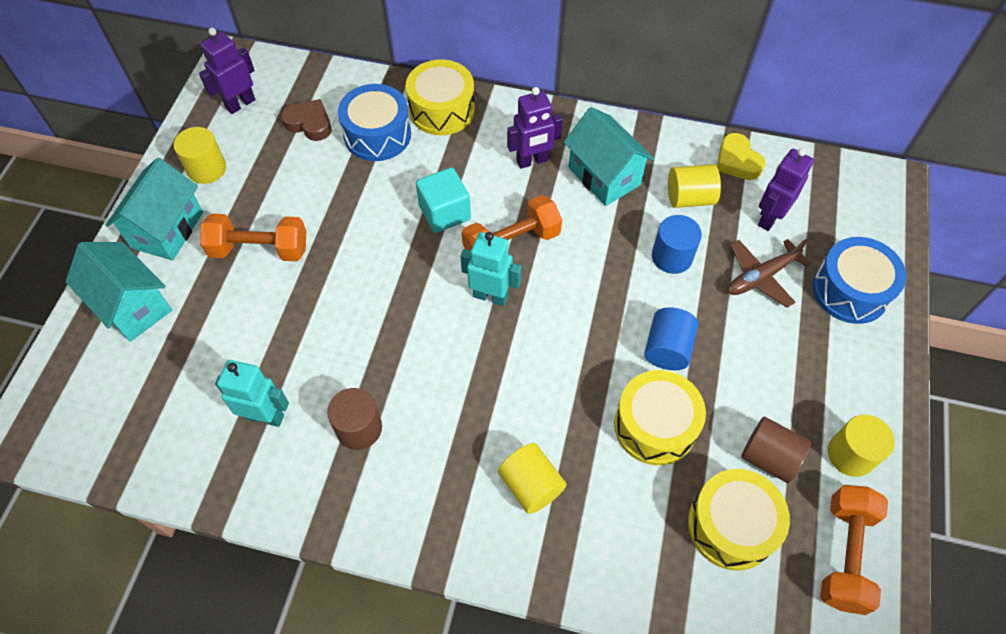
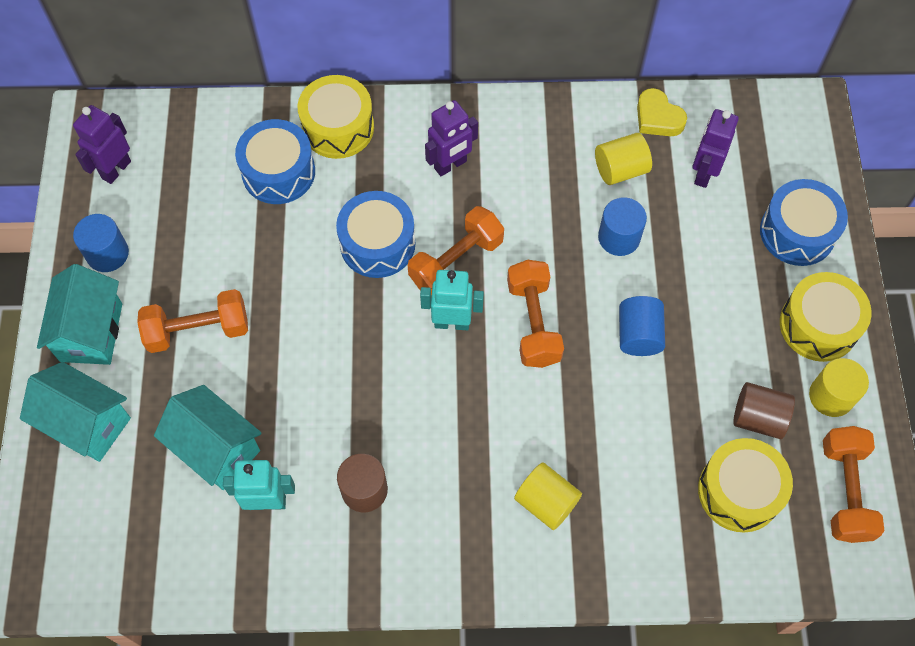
camera: 15 degrees left, 5 degrees up
(207, 169) = (107, 253): yellow cylinder -> blue cylinder
(309, 123) = (200, 176): brown heart -> none
(444, 212) = (377, 244): turquoise cube -> blue drum
(568, 314) = (533, 323): none -> orange dumbbell
(604, 176) = (528, 165): turquoise house -> turquoise house (216, 449)
(655, 426) = (646, 414): yellow drum -> yellow drum (818, 325)
(761, 277) = (709, 238): brown plane -> none

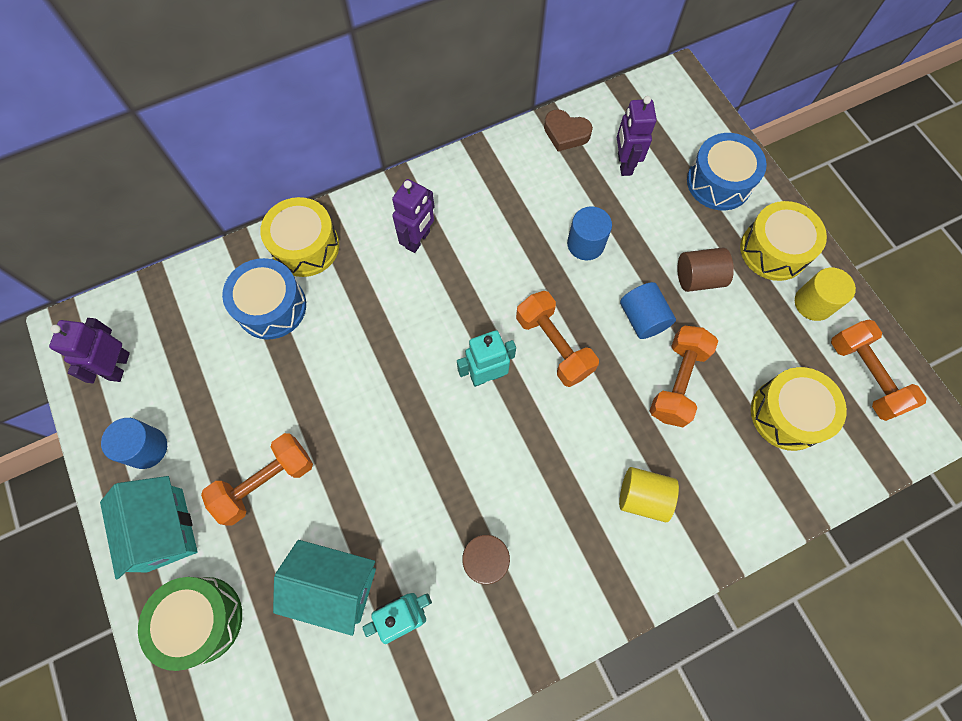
camera: 25 degrees left, 5 degrees up
(87, 423) = (201, 619): turquoise house -> green drum
(377, 244) = (389, 334): blue drum -> none
(456, 261) = (464, 321): orange dumbbell -> orange dumbbell (677, 382)
(620, 169) = (558, 187): yellow cylinder -> none
(658, 118) = (566, 133): yellow heart -> brown heart
(758, 418) = (769, 346): brown cylinder -> brown cylinder (698, 278)

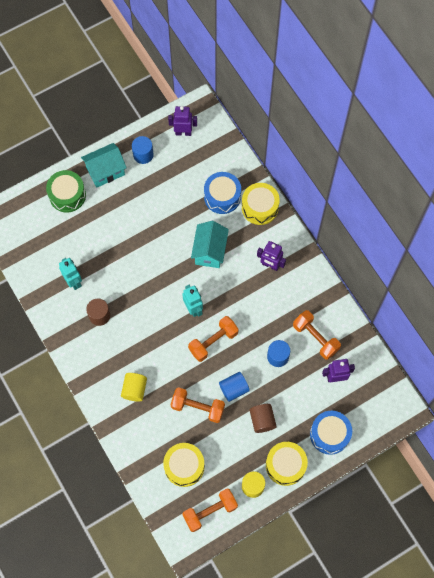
camera: 85 degrees right, 0 degrees up
(265, 482) = (130, 211): orange dumbbell -> orange dumbbell (315, 338)
(335, 586) = (84, 249): turquoise house -> turquoise house (209, 251)
(566, 133) = (353, 342): brown heart -> none

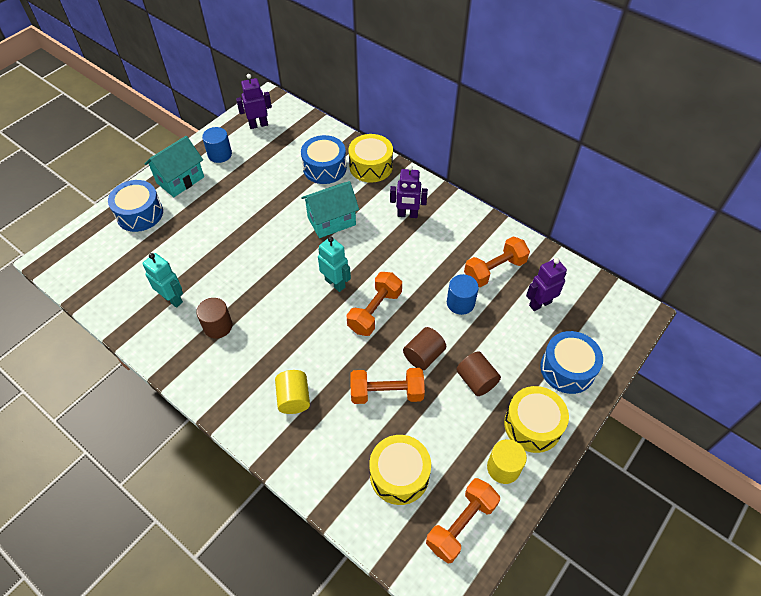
camera: 20 degrees left, 15 degrees down
(67, 195) = (140, 214): green drum -> blue drum
(209, 251) = (331, 221): turquoise house -> turquoise house turned 75 degrees clockwise
(234, 389) = (423, 356): blue cylinder -> brown cylinder
(315, 338) = (494, 270): orange dumbbell -> orange dumbbell turned 60 degrees counterclockwise

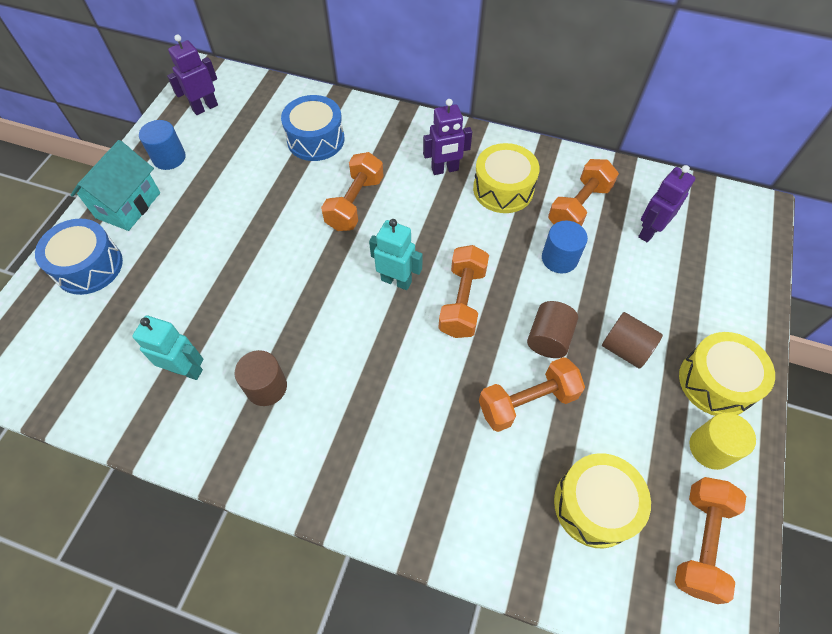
camera: 20 degrees left, 5 degrees up
(294, 398) = (413, 451): yellow cylinder -> none
(331, 221) = (355, 203): turquoise house -> orange dumbbell
(371, 166) = (372, 123): yellow drum -> yellow drum (503, 189)
(567, 369) = (718, 300): blue drum -> none

